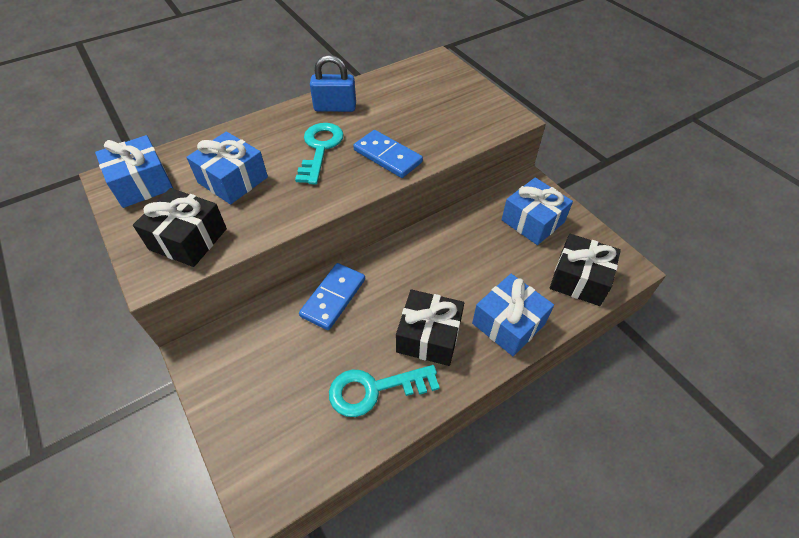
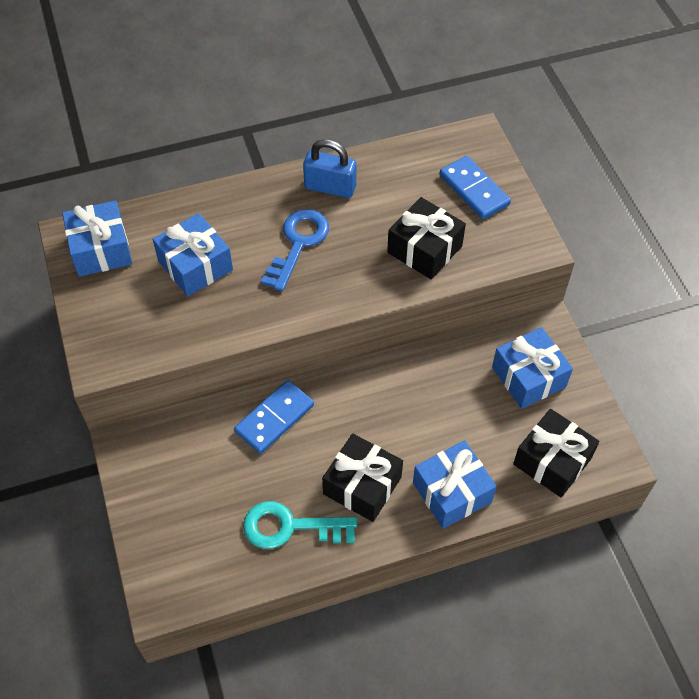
camera: 15 degrees right, 5 degrees up
(188, 239) = (138, 329): black gift -> black gift (424, 249)
(320, 149) = (298, 244): turquoise key -> blue key
(387, 156) = (371, 270): blue domino -> blue domino (474, 190)

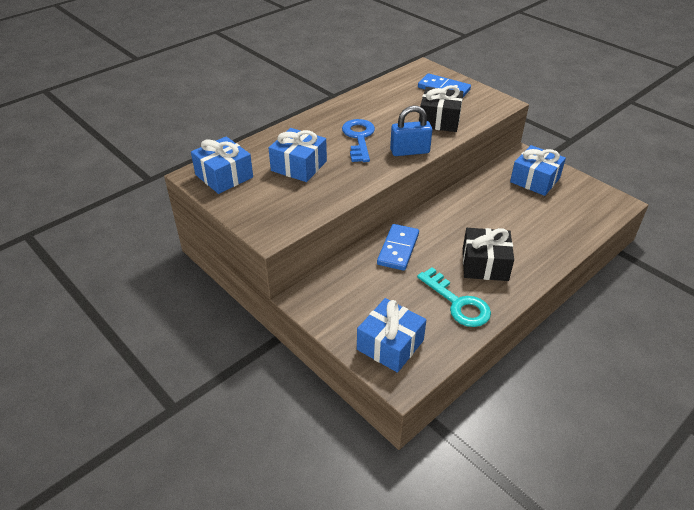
camera: 25 degrees left, 15 degrees down
(290, 526) = (457, 303): turquoise key -> turquoise key turned 105 degrees counterclockwise
(330, 187) = (356, 108): blue padlock -> blue padlock (409, 151)
(452, 492) = (542, 249): blue gift -> blue gift (390, 345)
(552, 461) = (585, 214): black gift -> none

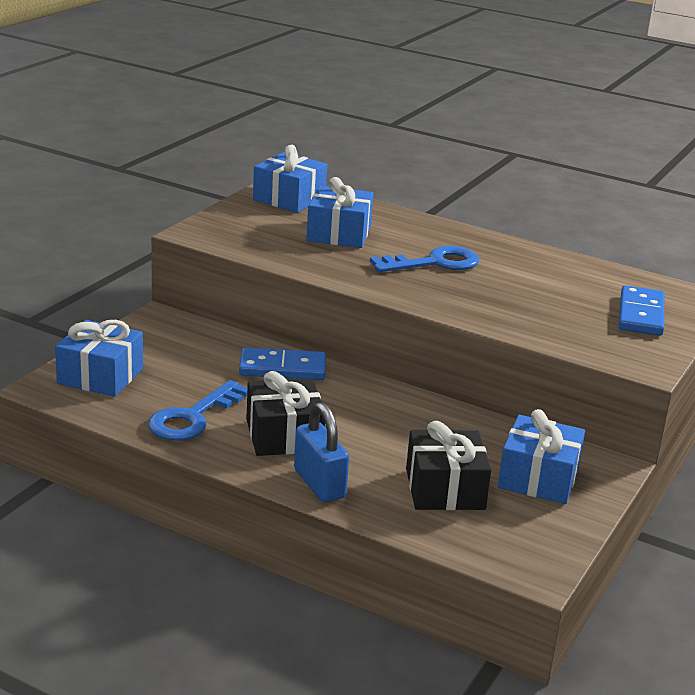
camera: 70 degrees right, 15 degrees down
(409, 151) = (428, 298): blue padlock -> blue padlock (319, 484)
(439, 120) = (535, 315): black gift -> black gift (445, 489)
(457, 303) = (193, 417): turquoise key -> blue key

